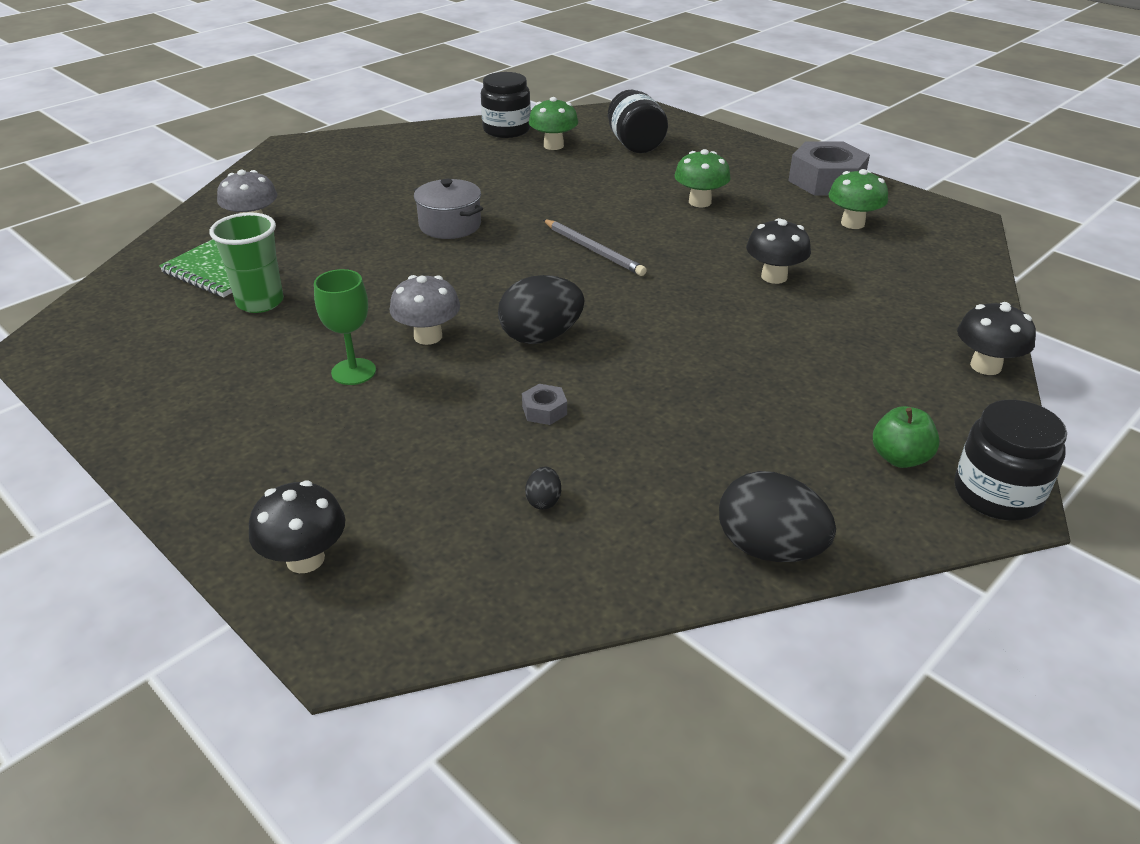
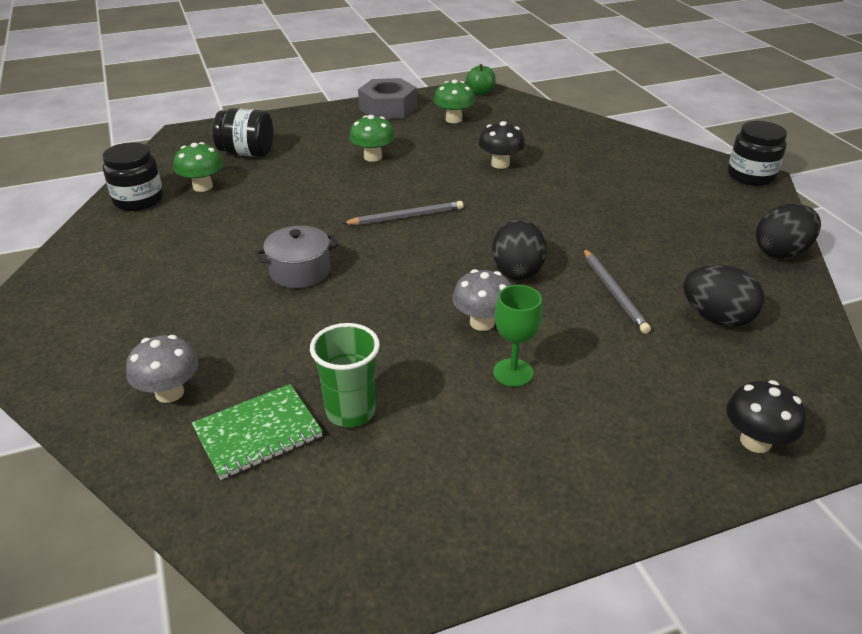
camera: 65 degrees left, 0 degrees up
(543, 501) = (716, 318): black egg -> black egg, size x2.28
(544, 410) = (614, 292): grey nut -> grey pencil
(899, 458) = (712, 190): green apple -> green apple (480, 92)
(985, 366) = (638, 139): black mushroom -> none

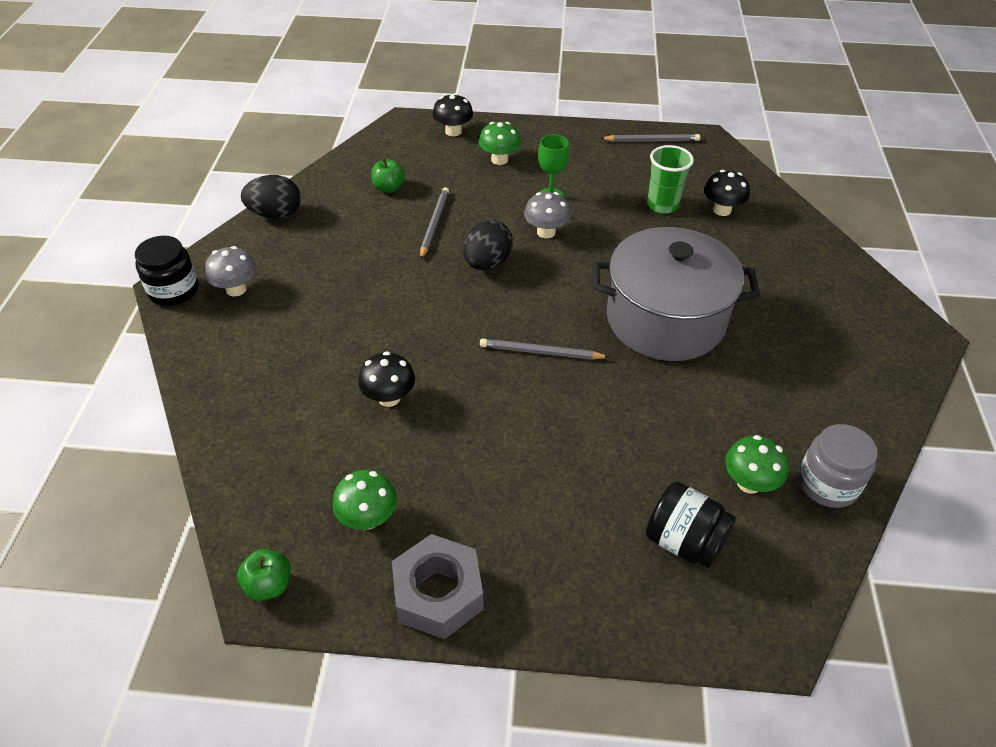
camera: 155 degrees left, 10 degrees up
(138, 200) = (827, 484): black jar -> grey jar
(169, 392) = (777, 249): grey mushroom -> grey mushroom (236, 289)
(258, 433) = (722, 210): green notebook -> black mushroom
(300, 271) = (665, 320): grey pot -> grey pot, size x2.17
(373, 157) = (524, 467): green mushroom -> green mushroom (499, 159)
(422, 555) = (652, 140): none -> grey pencil
(716, 318) = (388, 188): black egg -> green apple

